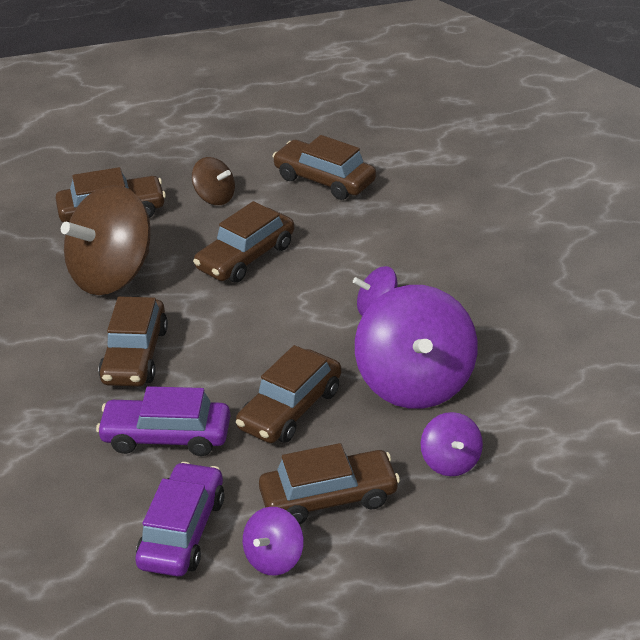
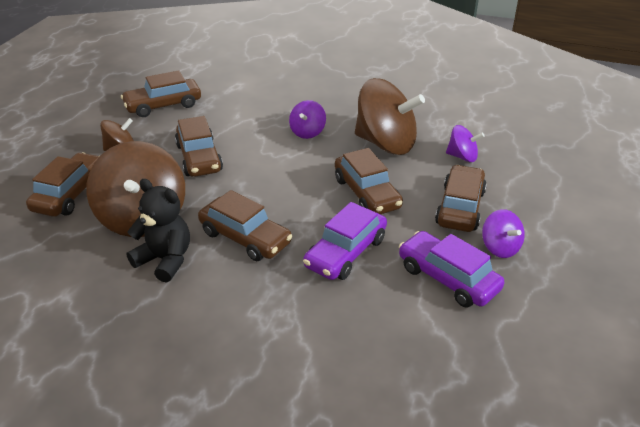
camera: 60 degrees left, 0 degrees up
(61, 321) = (165, 260): none -> black teddy bear
(415, 383) = (386, 143): purple spinning top -> brown spinning top

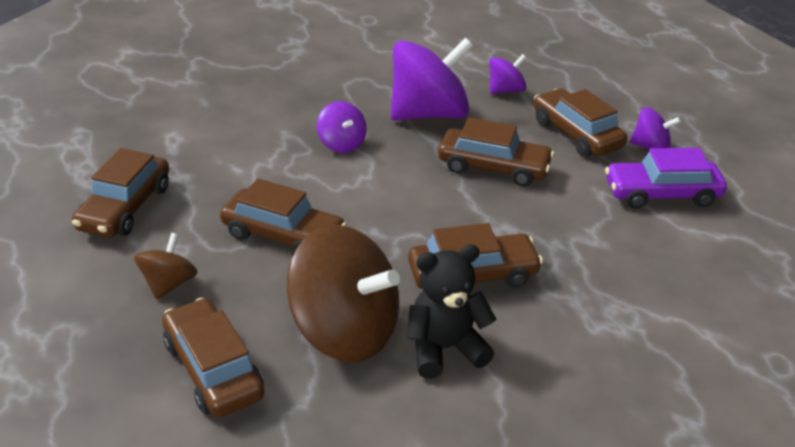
camera: 50 degrees left, 0 degrees up
(345, 252) = (567, 227): purple car -> none
(386, 143) = (429, 114): brown spinning top -> purple spinning top

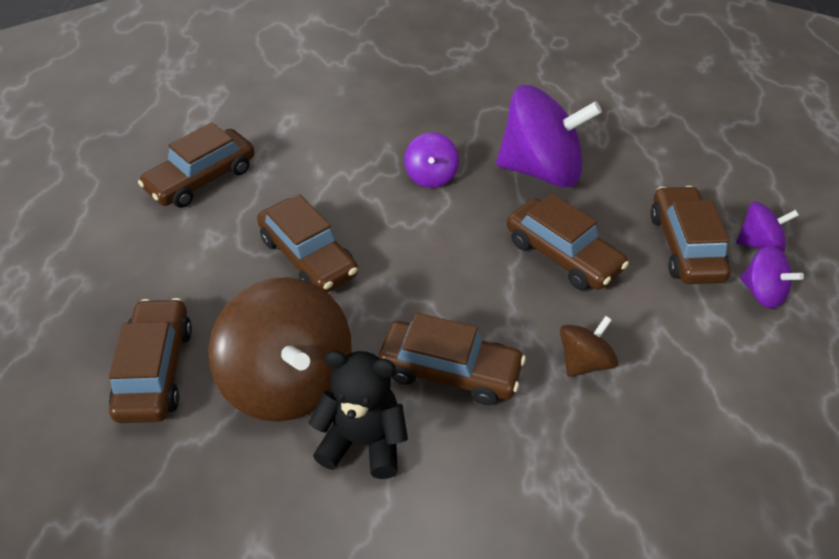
camera: 30 degrees right, 10 degrees up
(169, 283) = (182, 269): brown spinning top -> brown spinning top (584, 361)
(505, 90) = (644, 167): purple spinning top -> purple spinning top (759, 243)
(661, 194) = (730, 356): purple car -> none

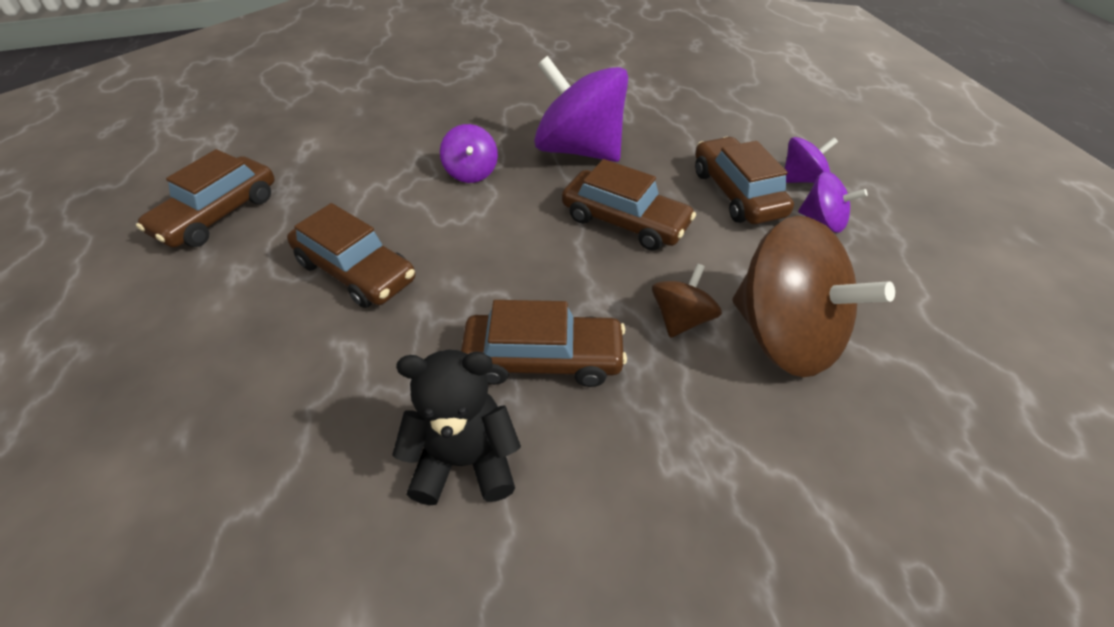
camera: 15 degrees left, 0 degrees up
(155, 370) = (186, 435): brown car -> none
(289, 381) = (359, 410): brown spinning top -> brown spinning top (785, 336)
(541, 170) = (579, 150): purple spinning top -> purple spinning top turned 135 degrees counterclockwise

